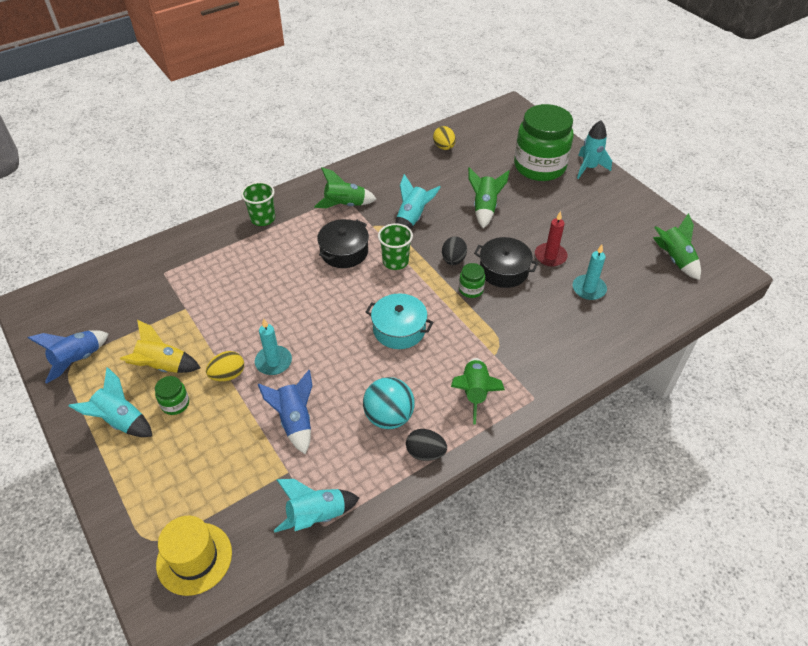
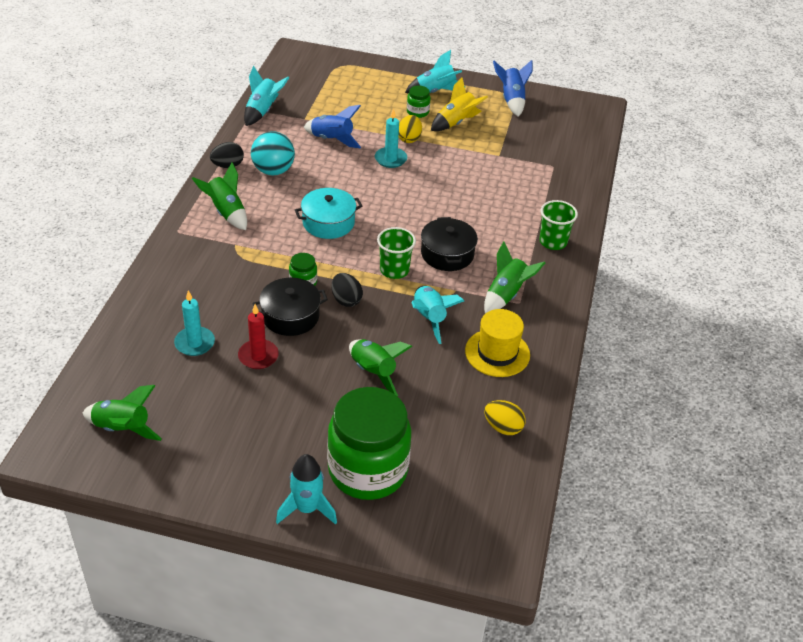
camera: 135 degrees right, 5 degrees down
(194, 558) = (308, 70): yellow hat -> yellow hat (497, 353)

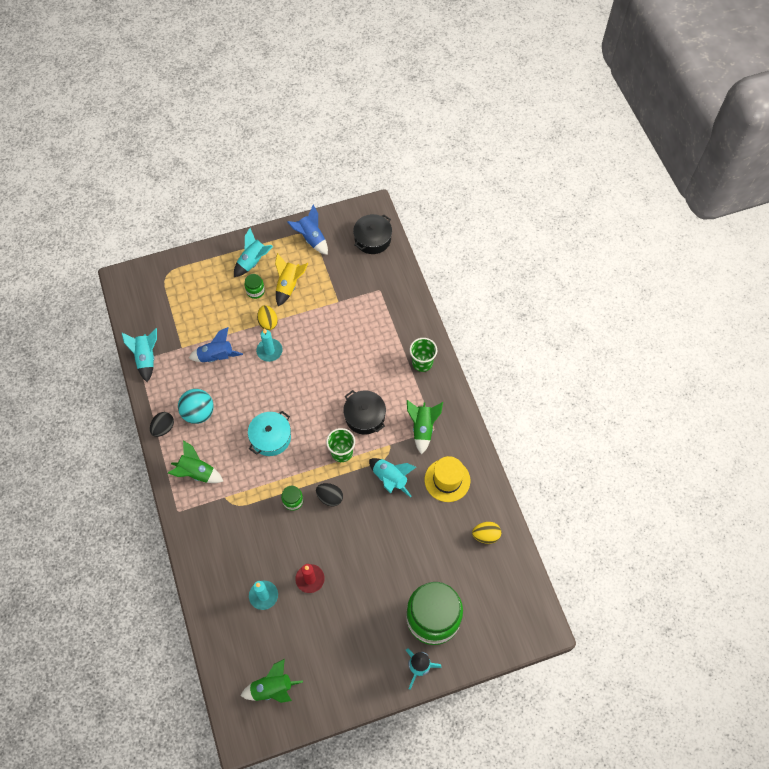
camera: 30 degrees left, 20 degrees up
(290, 316) = (305, 534): black pot -> black pot (372, 239)
(373, 372) = (386, 544): green rocket -> none

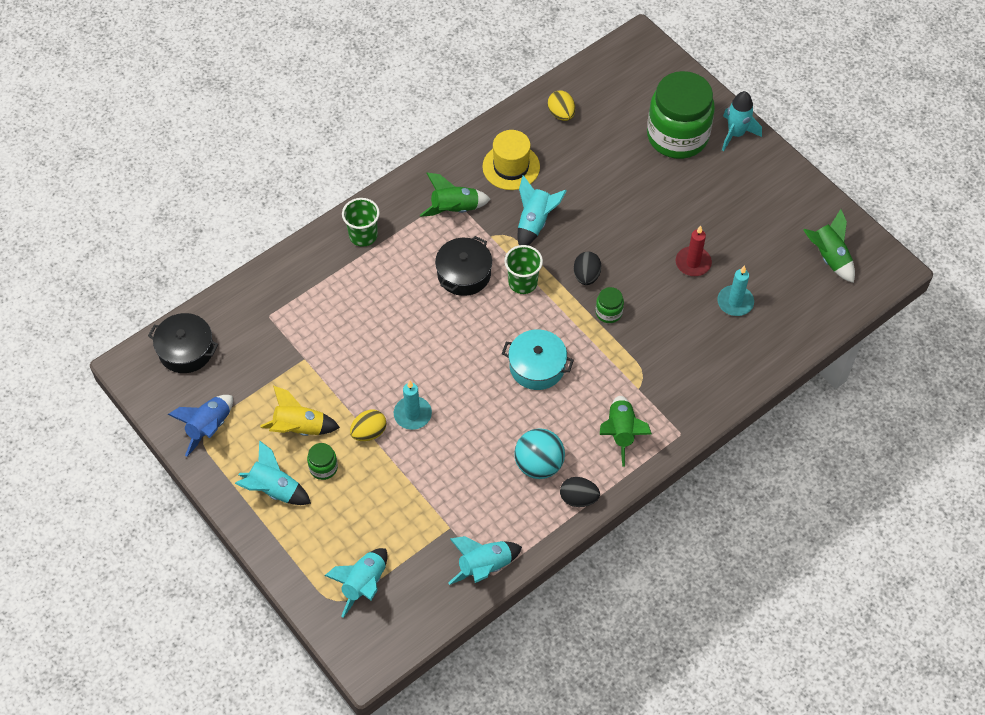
camera: 110 degrees left, 5 degrees down
(169, 291) = (364, 584): none -> turquoise rocket
(216, 357) = (447, 476): blue rocket -> none

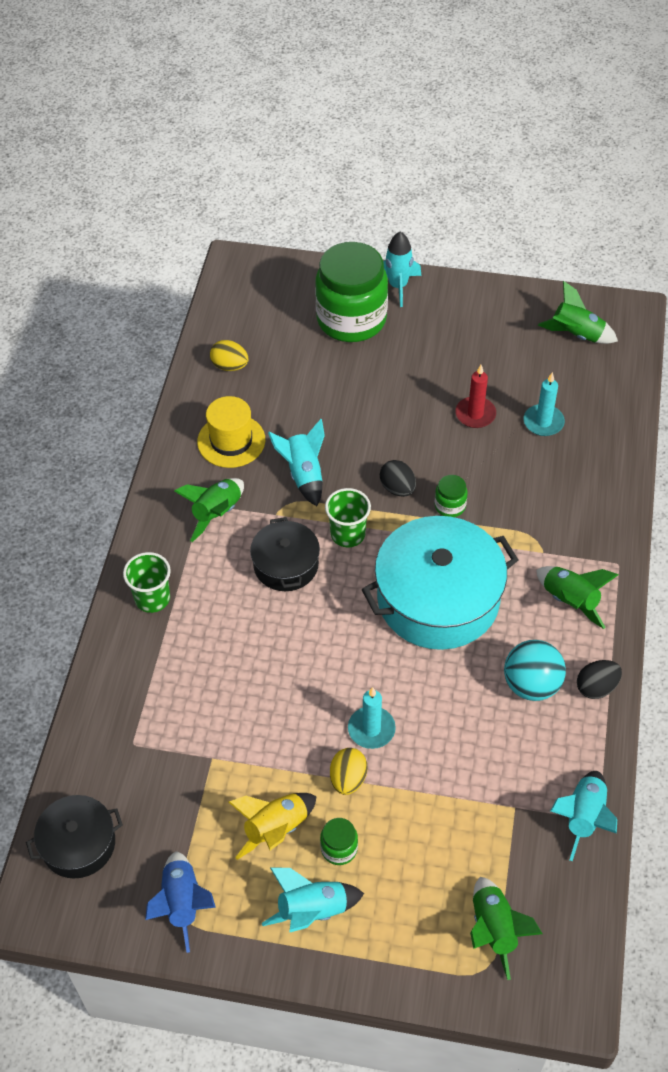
camera: 40 degrees left, 5 degrees down
(364, 584) = (494, 929): turquoise rocket -> green rocket
(537, 366) = (438, 599): turquoise pot -> turquoise pot, size x1.84

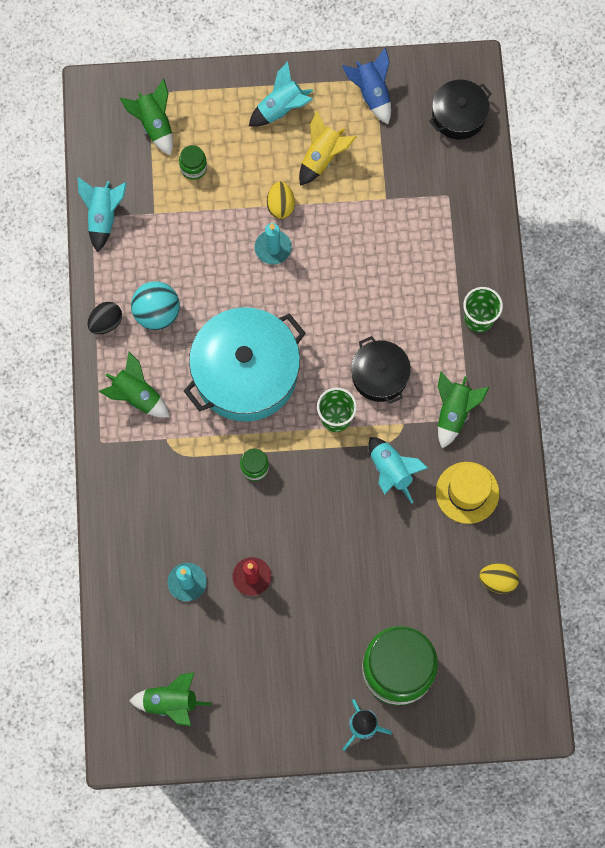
camera: 165 degrees right, 20 degrees up
(339, 849) = (274, 154): green jar -> green jar (193, 168)
(397, 488) = (304, 475): black egg -> none

